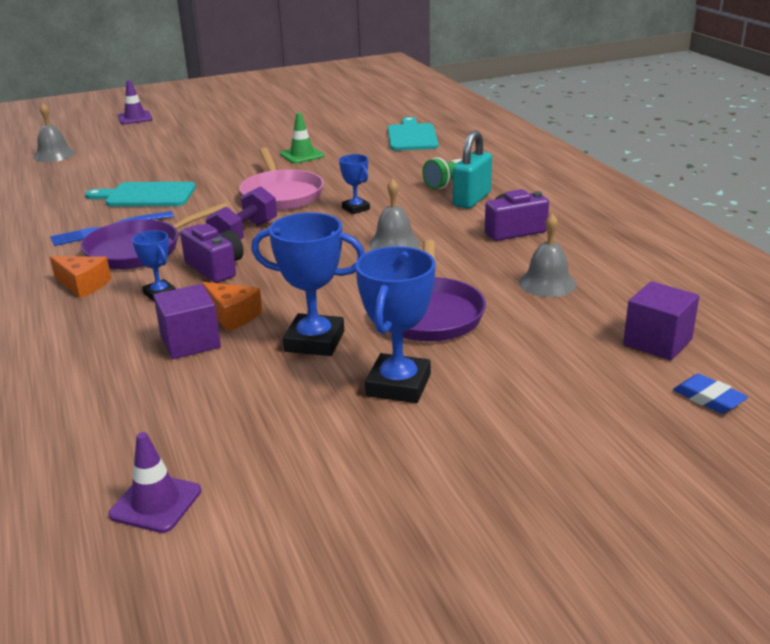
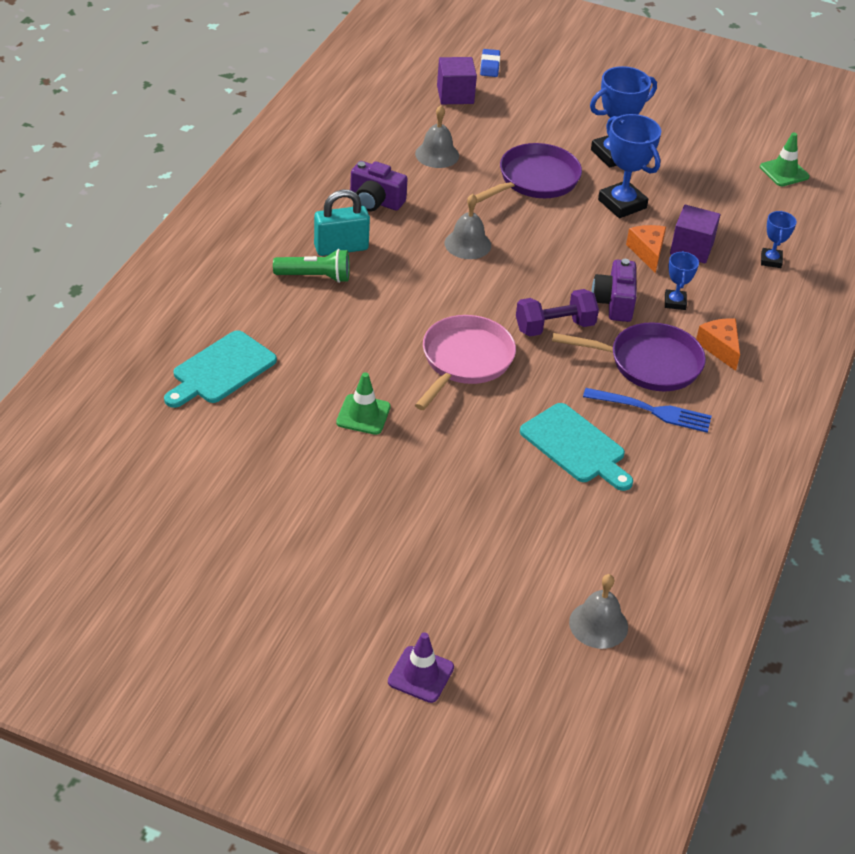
camera: 140 degrees left, 15 degrees up
(156, 503) = (784, 172): purple traffic cone -> green traffic cone
(356, 208) = (436, 299): blue trophy -> blue trophy (771, 260)

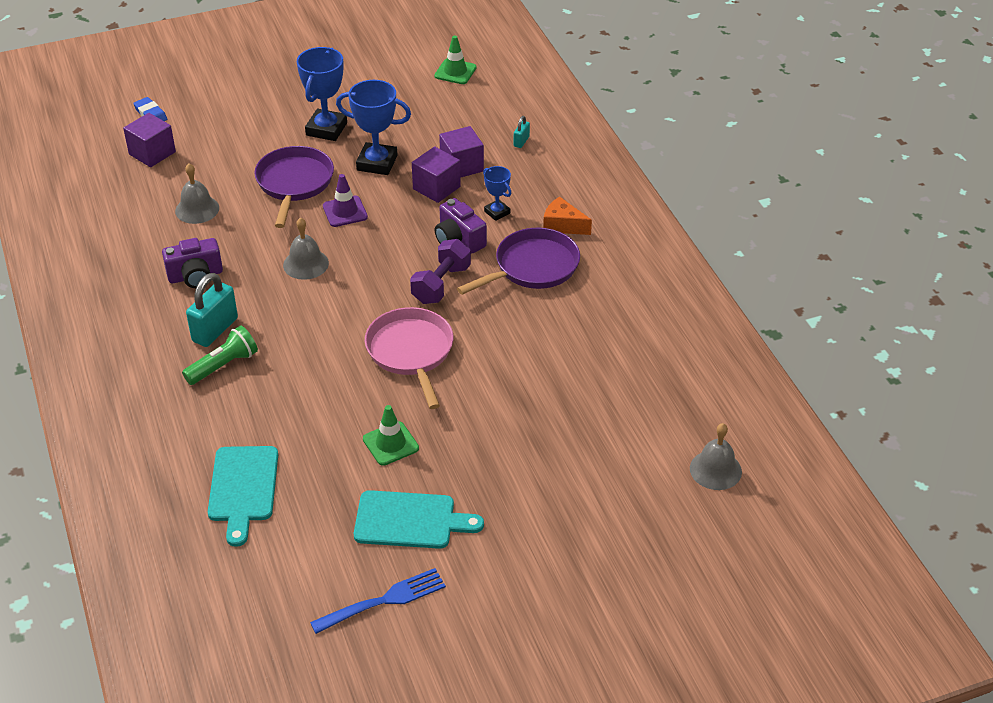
camera: 40 degrees left, 0 degrees up
(420, 674) = (654, 594): purple traffic cone -> purple traffic cone (345, 211)
(576, 446) = (557, 360): turquoise cutting board -> turquoise cutting board (410, 520)
(647, 252) = (436, 188): orange cheese -> purple cube
(651, 410) = (573, 300): blue fork -> blue fork (383, 601)
(771, 260) = (521, 141): blue trophy -> turquoise padlock

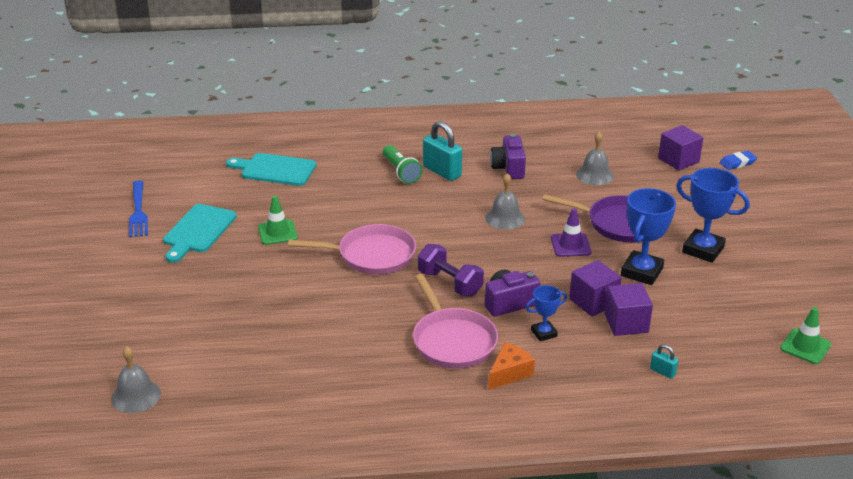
camera: 105 degrees right, 10 degrees down
(532, 267) = (452, 341): purple pan -> pink pan

